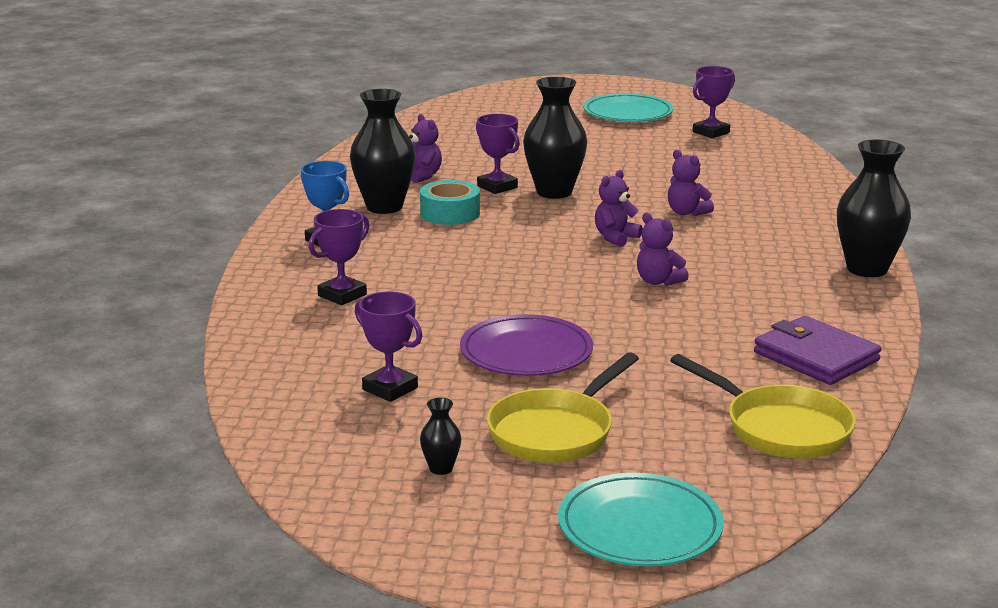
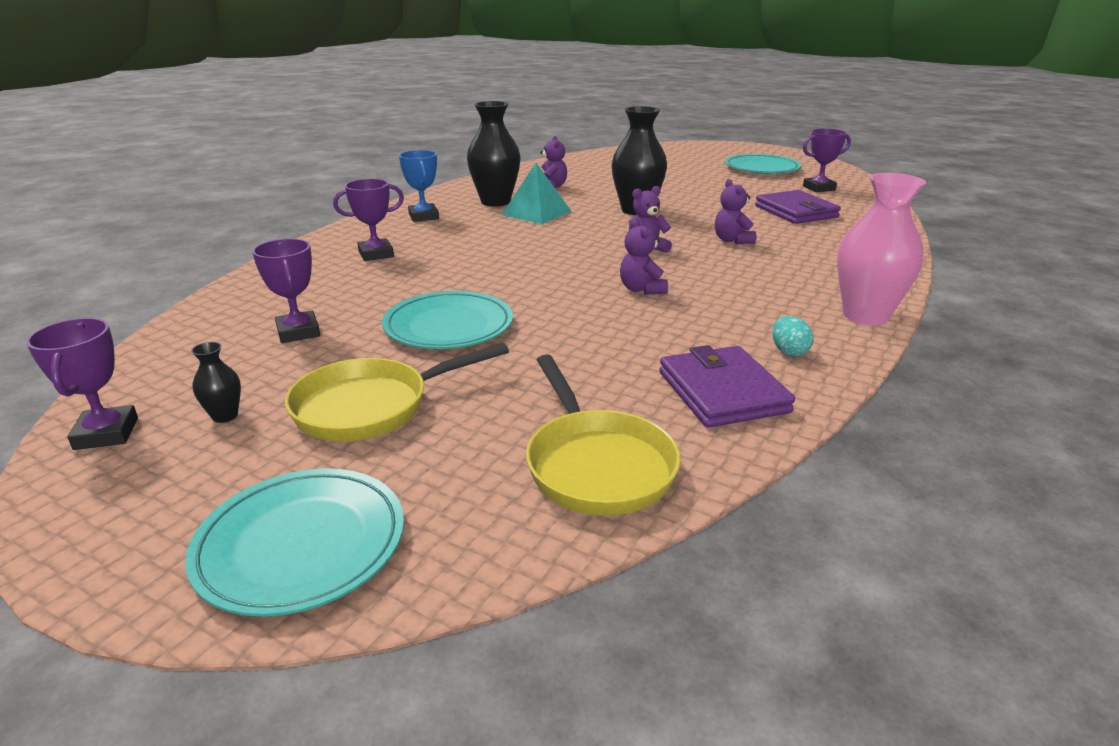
camera: 25 degrees right, 5 degrees up
(450, 213) = (536, 213): turquoise tape -> turquoise pyramid
(497, 187) = (596, 201): purple trophy -> purple trophy (106, 433)
(526, 352) = (449, 326): purple plate -> turquoise plate
(715, 167) = (796, 211): none -> purple wallet
(835, 313) = (788, 351): none -> turquoise egg
(867, 269) = (865, 316): black vase -> pink vase

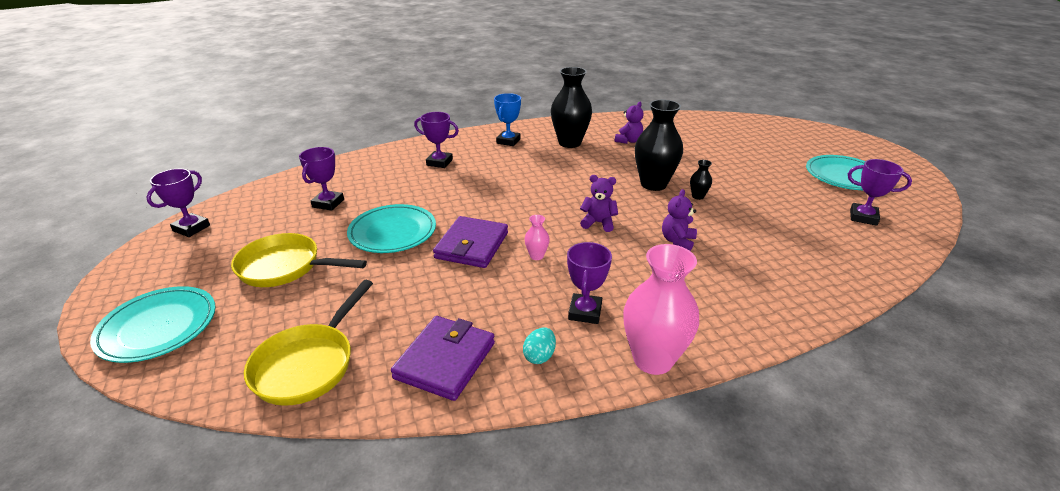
camera: 40 degrees right, 5 degrees up
(225, 416) = (234, 241): black vase -> black vase (698, 196)
(536, 213) = (580, 162): turquoise pyramid -> none
(641, 289) = (536, 256): purple teddy bear -> pink vase
(761, 309) = (585, 312): none -> purple trophy
(796, 211) = (789, 234): purple wallet -> purple wallet (472, 245)

